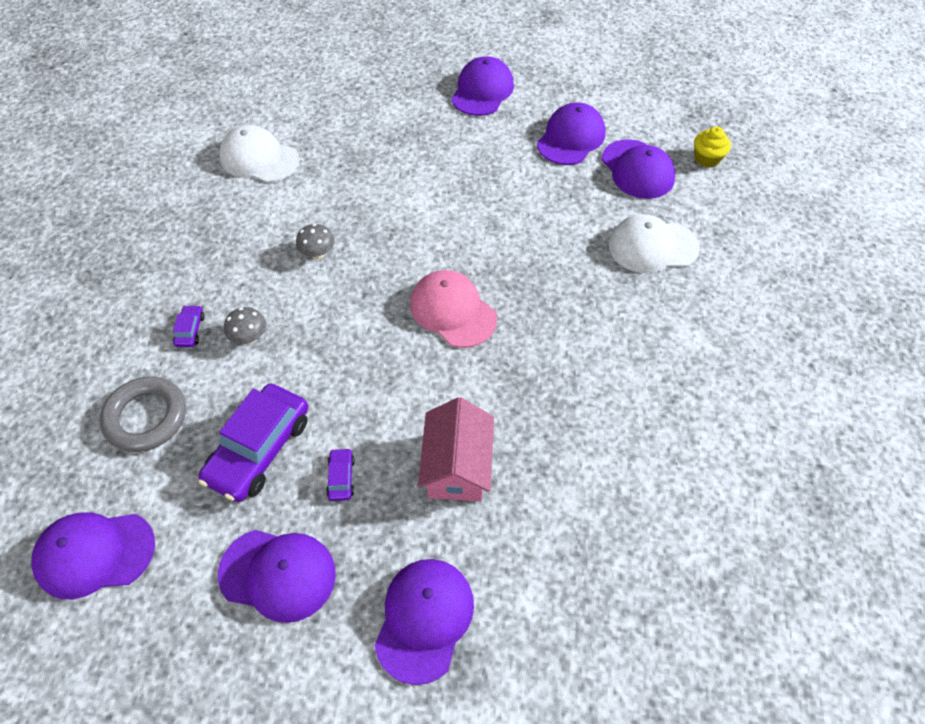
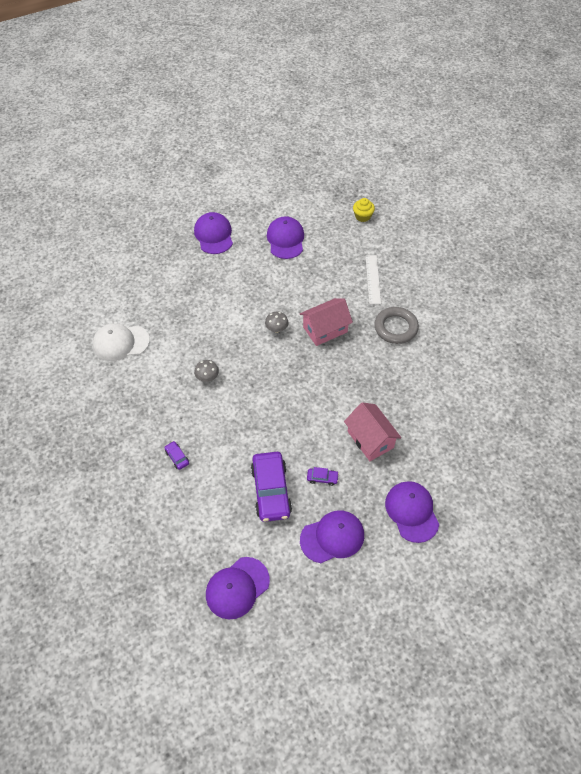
camera: 35 degrees left, 0 degrees up
(146, 417) = (198, 513): grey ring -> grey ring (395, 328)
(249, 337) = (213, 442): grey mushroom -> grey mushroom (276, 329)
(341, 477) = (322, 478): purple car -> purple car turned 135 degrees clockwise
(452, 311) = (304, 367): pink cap -> none
(525, 277) = (325, 329): none -> pink house
(637, 169) = (333, 240): purple cap -> none
(652, 246) = (373, 279): white cap -> white ruler

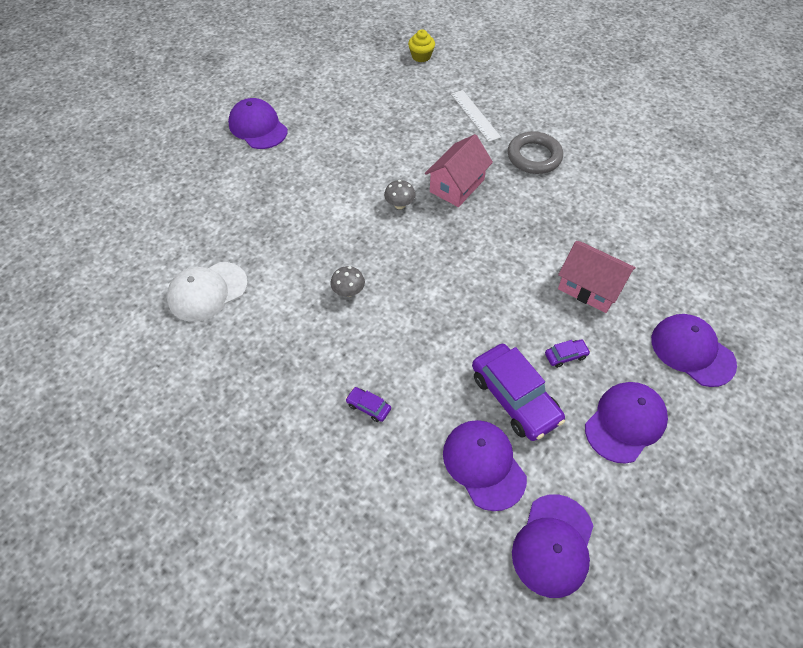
camera: 25 degrees left, 0 degrees up
(285, 239) = (348, 106): purple cap -> purple cap (484, 464)

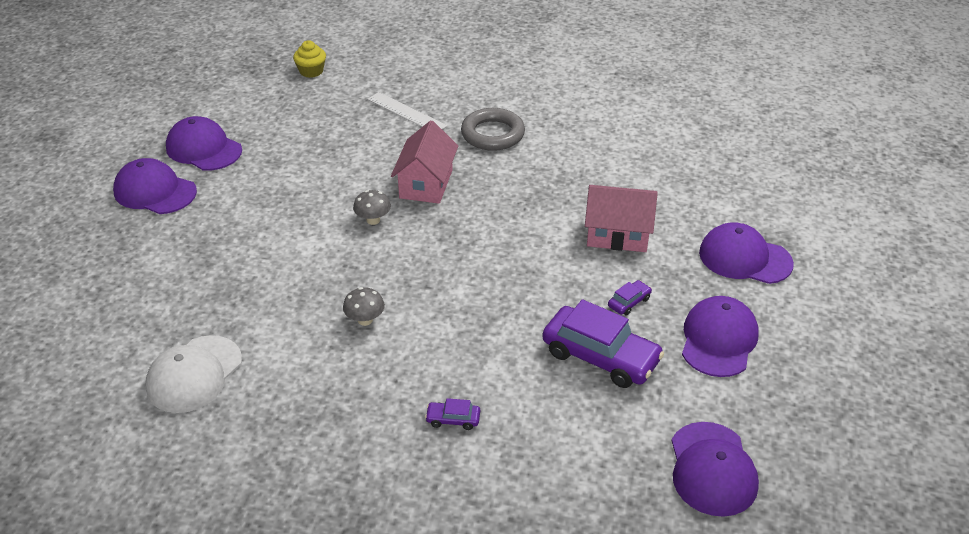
camera: 25 degrees left, 15 degrees down
(484, 464) = (604, 426): purple cap -> purple cap (203, 149)

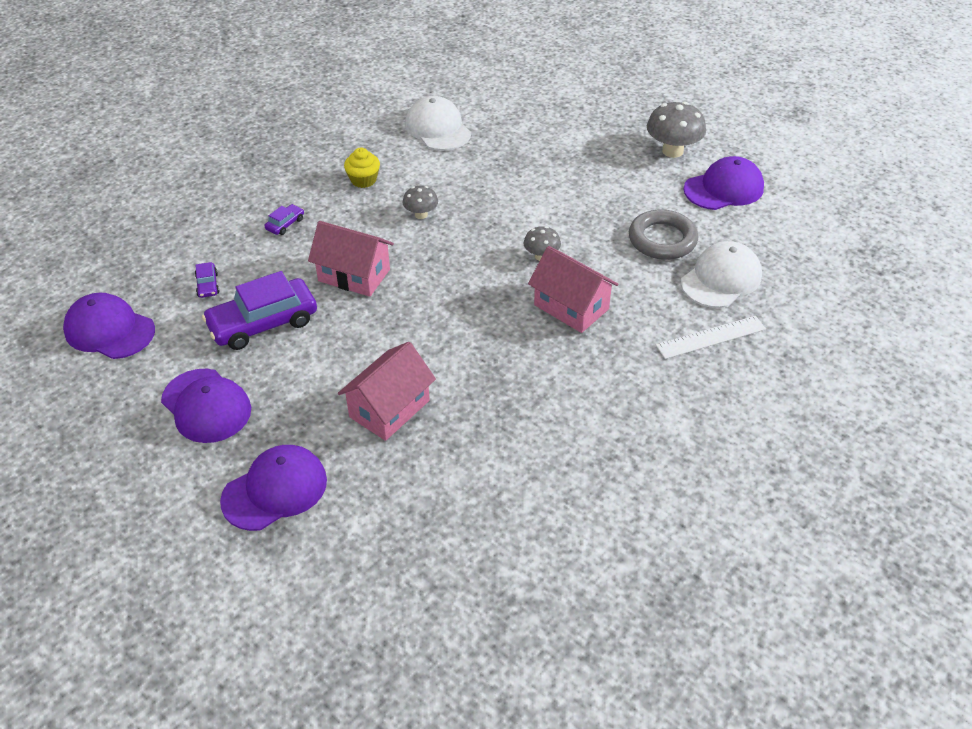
camera: 120 degrees right, 5 degrees up
(155, 191) = (672, 151): purple cap -> grey mushroom
(311, 71) = (840, 292): yellow cupcake -> yellow cupcake (363, 180)
(334, 123) = (721, 279): none -> white cap
(489, 326) = (354, 275): none -> pink house
(492, 134) = (626, 389): grey ring -> grey ring (662, 239)
(629, 302) = (301, 371): purple car -> purple car (207, 285)

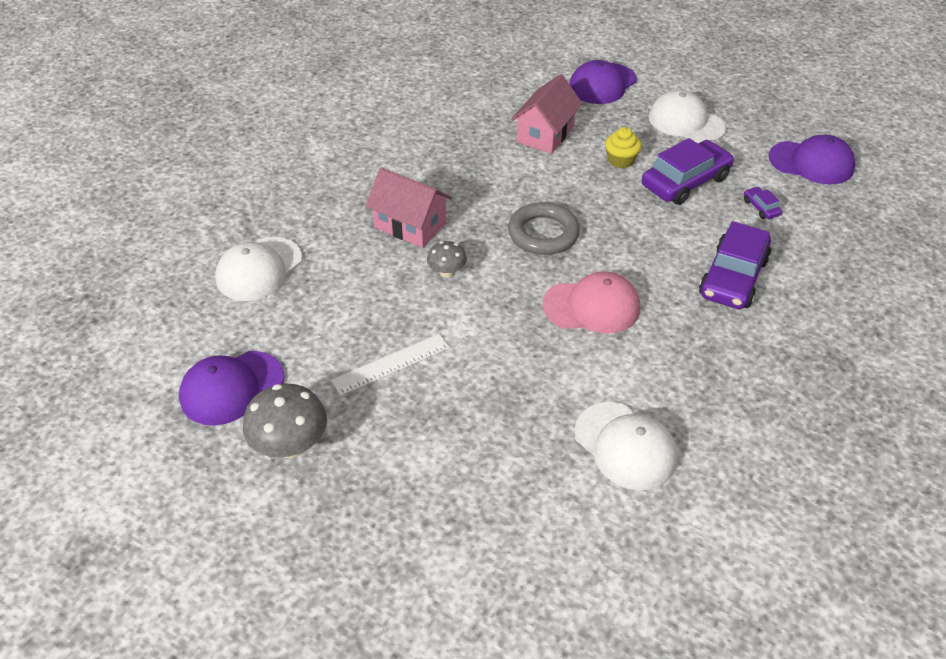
camera: 170 degrees right, 0 degrees up
(206, 406) = (686, 122): purple cap -> white cap
(285, 224) = (733, 277): purple car -> purple car, size x2.30
(354, 275) = (629, 232): pink house -> none
(363, 180) = (681, 345): yellow cupcake -> yellow cupcake (620, 160)
(421, 214) = (592, 306): grey mushroom -> pink cap
(662, 239) = (316, 307): grey ring -> grey ring (543, 233)
(711, 337) = (280, 213): white ruler -> white ruler (391, 364)

